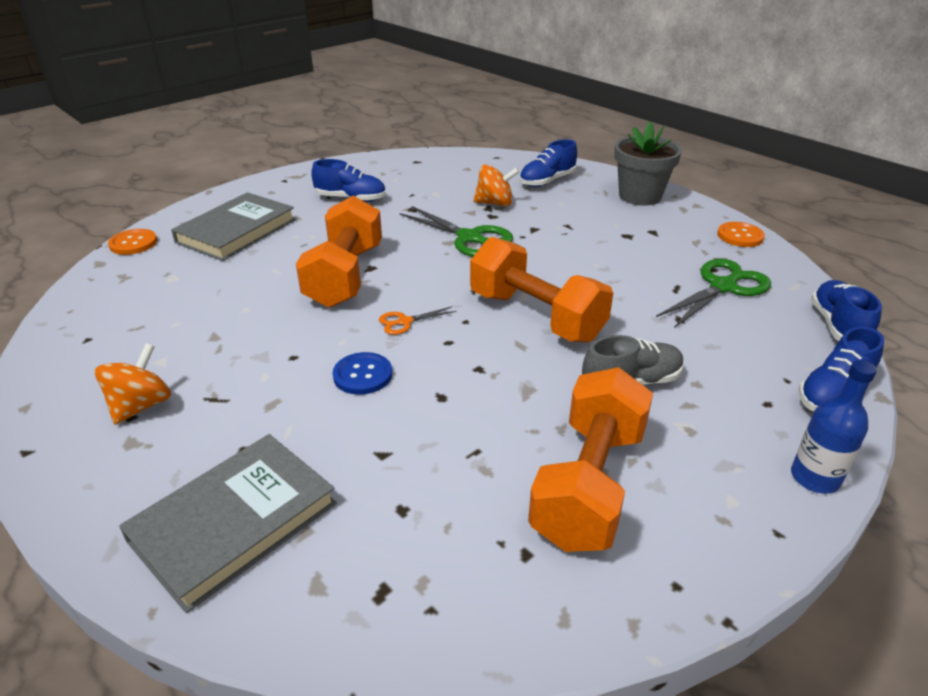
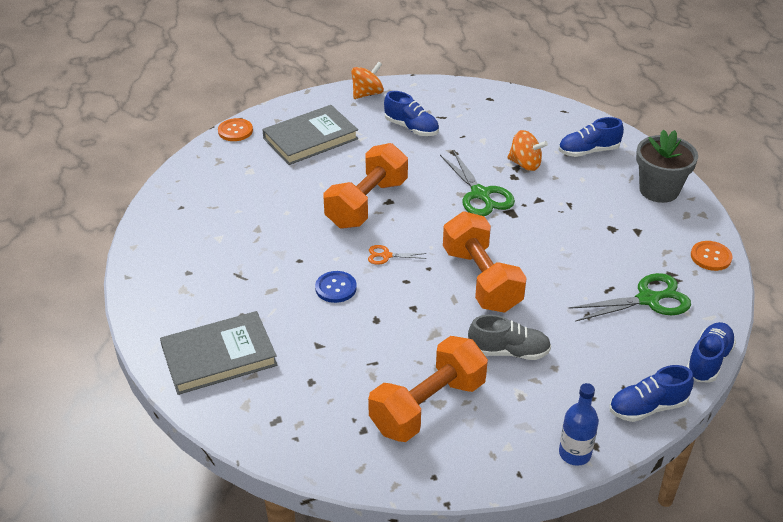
camera: 25 degrees right, 5 degrees up
(141, 406) = (196, 266): orange spinning top -> orange spinning top (367, 94)

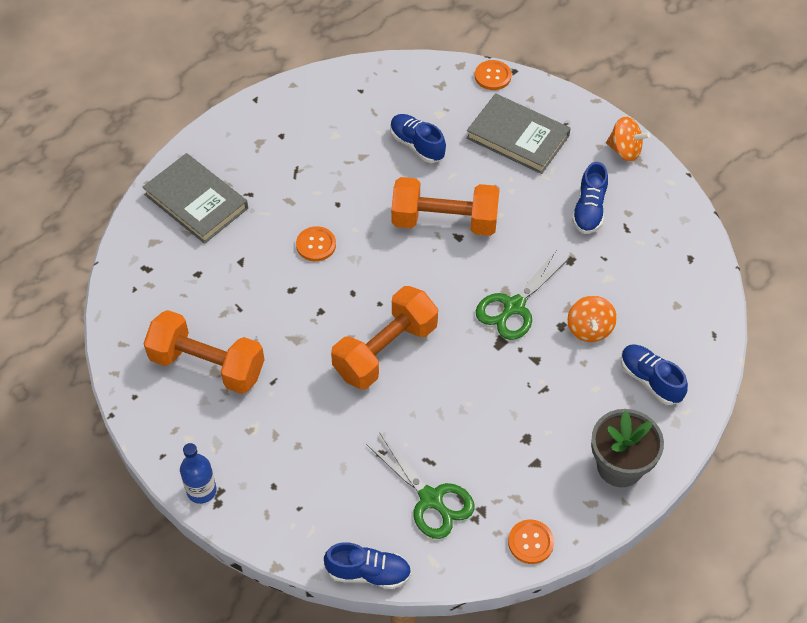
camera: 65 degrees right, 15 degrees up
(336, 288) = (316, 245): blue button -> orange button
(386, 256) = (378, 265): orange scissors -> none
(508, 352) = (300, 403): grey shoe -> none
(647, 407) = (282, 534): blue shoe -> blue shoe (417, 145)

